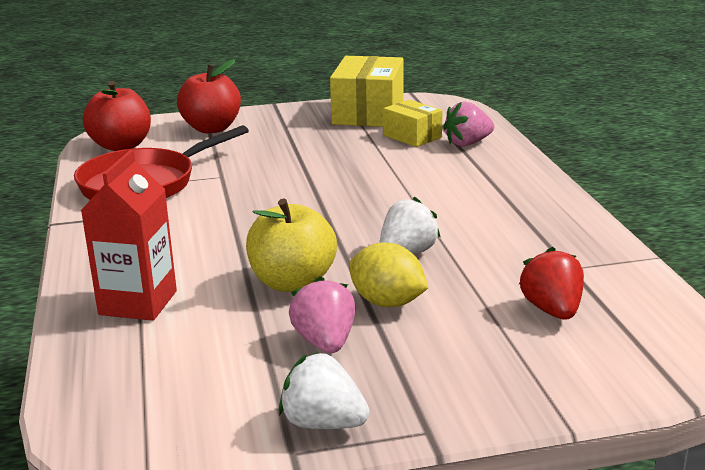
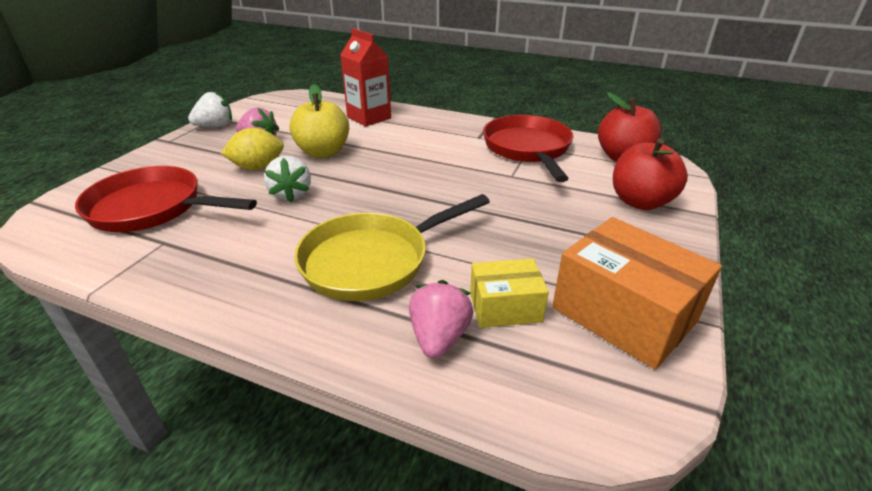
camera: 125 degrees right, 10 degrees up
(368, 113) = (623, 314): yellow box -> orange box
(437, 182) = (372, 261): none -> yellow pan
(552, 310) = (152, 208): red strawberry -> red pan

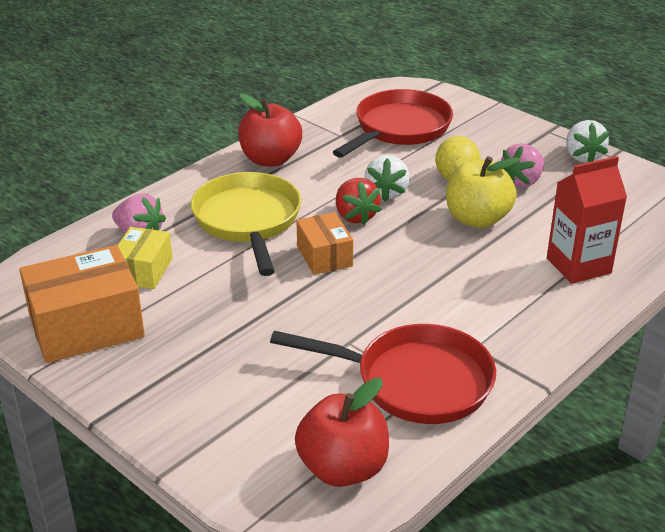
camera: 110 degrees right, 0 degrees up
(291, 194) = (386, 193): white strawberry -> white strawberry turned 90 degrees counterclockwise
(339, 202) = (355, 216): none -> red strawberry
(411, 205) = (324, 256): none -> orange box
(640, 202) = (227, 424): red apple -> red apple (270, 159)

